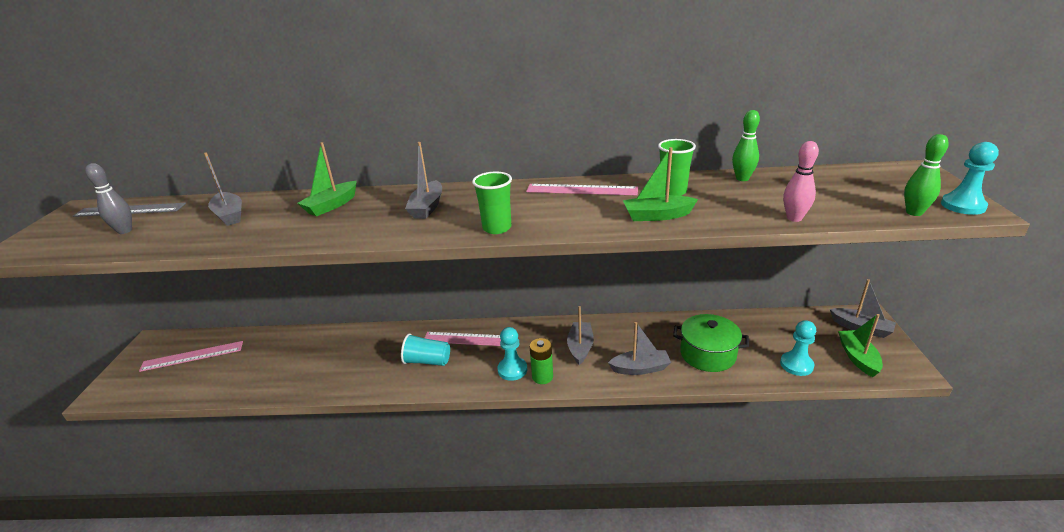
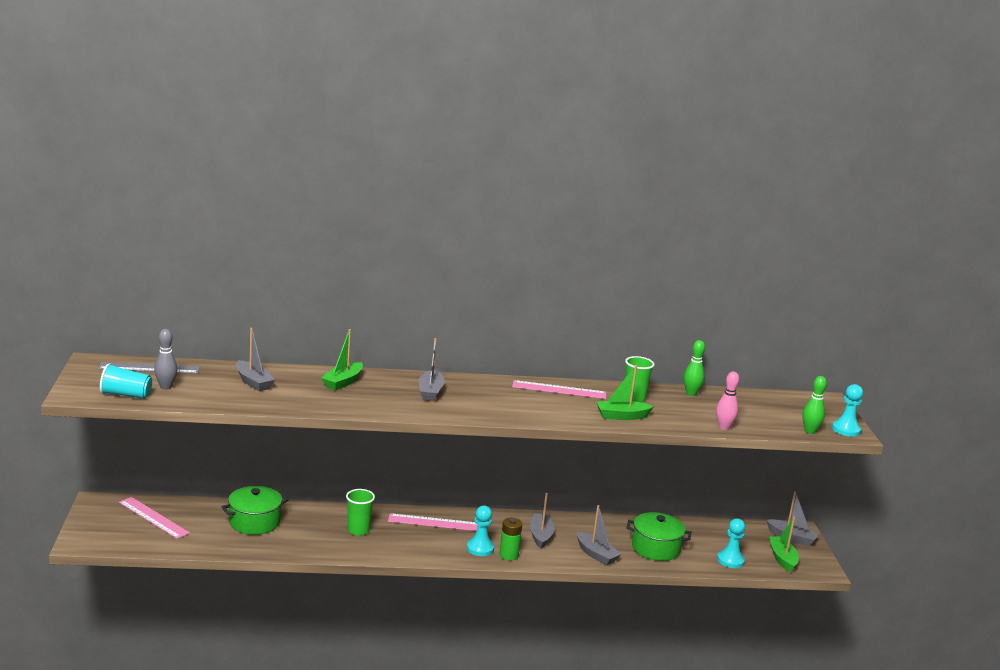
camera: 10 degrees left, 10 degrees down
(192, 356) = (153, 518): pink ruler -> pink ruler turned 60 degrees clockwise
(288, 354) = (254, 522): none -> green pot
(427, 361) = (397, 537): turquoise cup -> turquoise cup (126, 395)
(497, 228) = (496, 414): green cup -> green cup (358, 530)
(640, 368) = (596, 554): grey boat -> grey boat turned 60 degrees clockwise

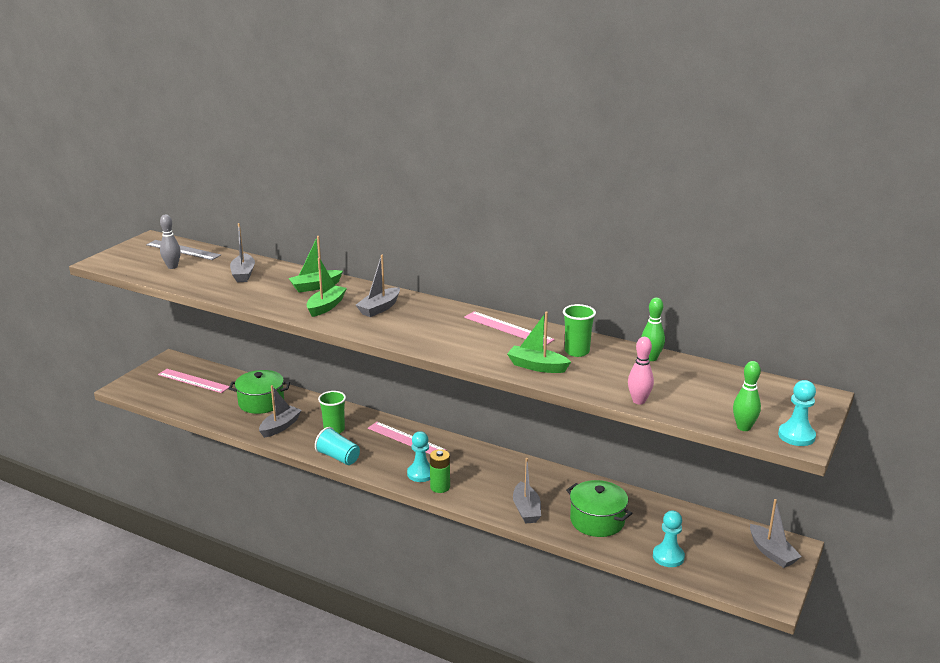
camera: 35 degrees right, 5 degrees up
(126, 395) = (135, 268): turquoise cup -> turquoise cup (338, 457)
(153, 518) = (193, 381): pink ruler -> pink ruler turned 45 degrees counterclockwise
(541, 536) = (492, 477): grey boat -> grey boat (280, 427)
(782, 559) = (734, 572): green boat -> green boat (326, 306)

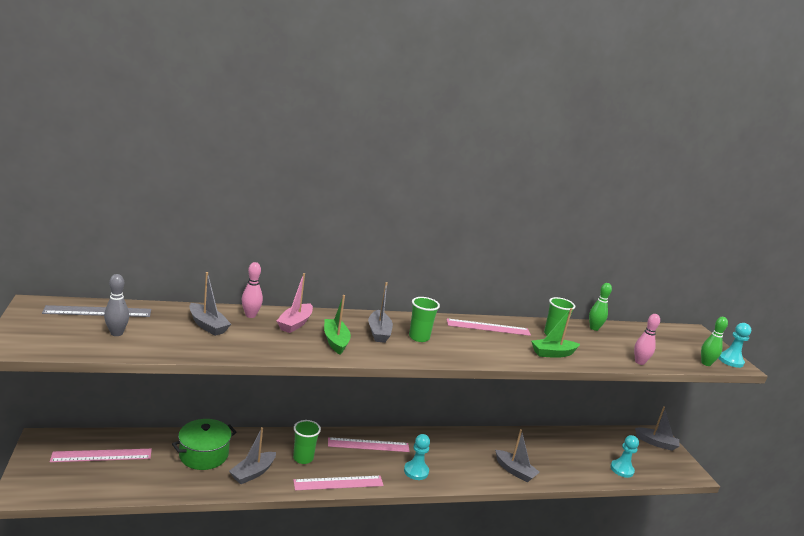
camera: 45 degrees left, 5 degrees down
(280, 427) = (252, 473): grey boat -> grey boat turned 135 degrees counterclockwise
(289, 273) = (250, 315): none -> pink bowling pin
(315, 286) = (295, 324): green boat -> pink boat
(338, 457) = (338, 483): turquoise cup -> pink ruler
(412, 320) = (419, 337): none -> green cup
(440, 487) = (442, 477): green battery -> none
(597, 521) = (559, 461): green pot -> none

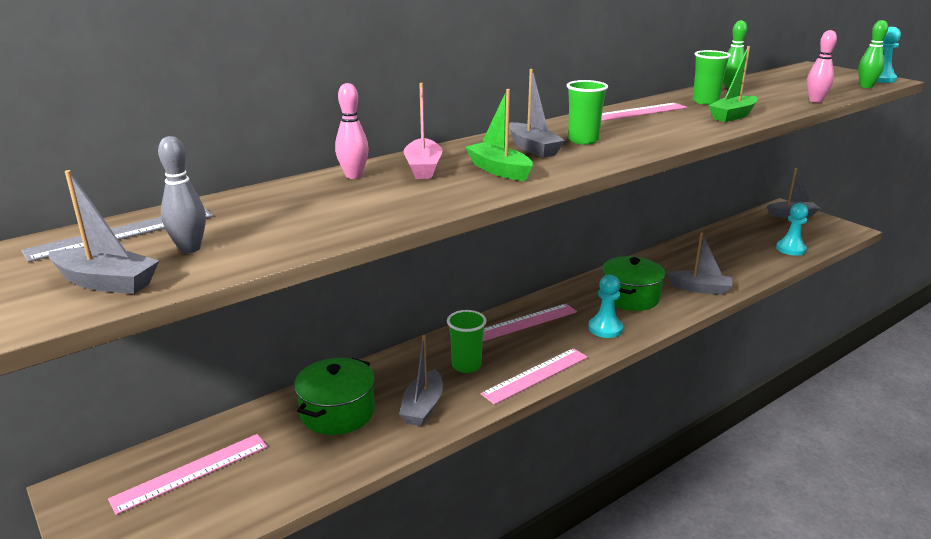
camera: 20 degrees left, 5 degrees up
(207, 325) = (312, 202): grey boat -> grey boat (106, 282)
(457, 456) = (630, 297): none -> green pot

